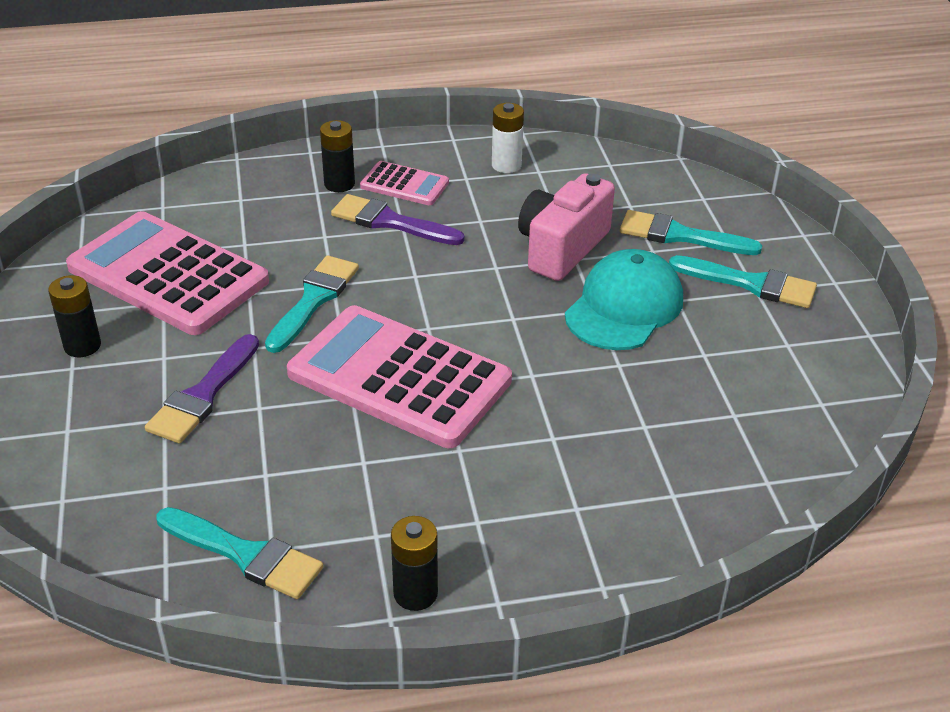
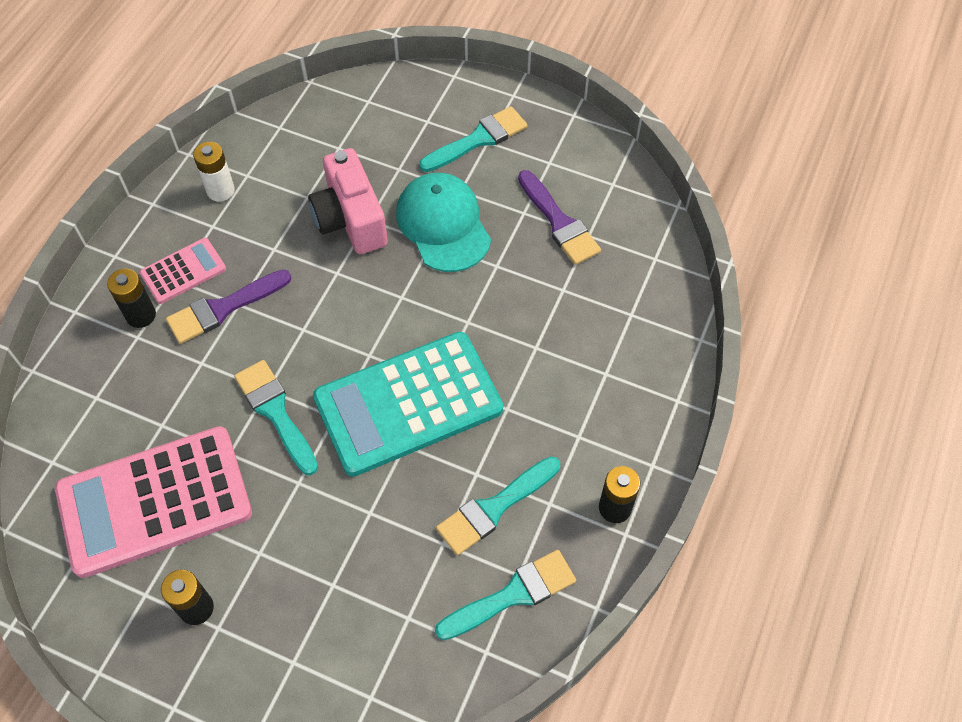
camera: 55 degrees left, 20 degrees up
(203, 395) = (327, 545): purple brush -> purple brush (559, 222)
(399, 377) = (408, 404): pink calculator -> turquoise calculator
(680, 236) = (397, 142): turquoise brush -> turquoise brush (494, 508)

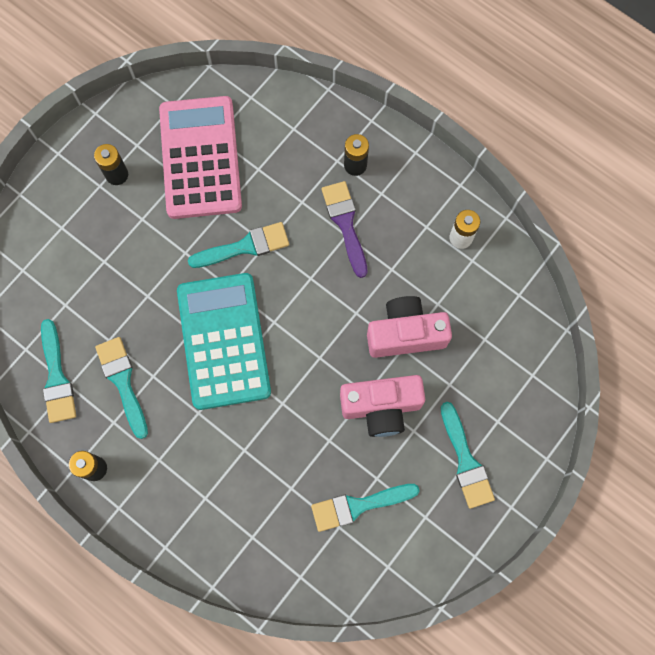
camera: 105 degrees right, 15 degrees up
(183, 271) = (387, 200): pink calculator -> none
(443, 224) = (381, 407): turquoise cap -> pink camera
(559, 222) = (358, 505): purple brush -> turquoise brush

